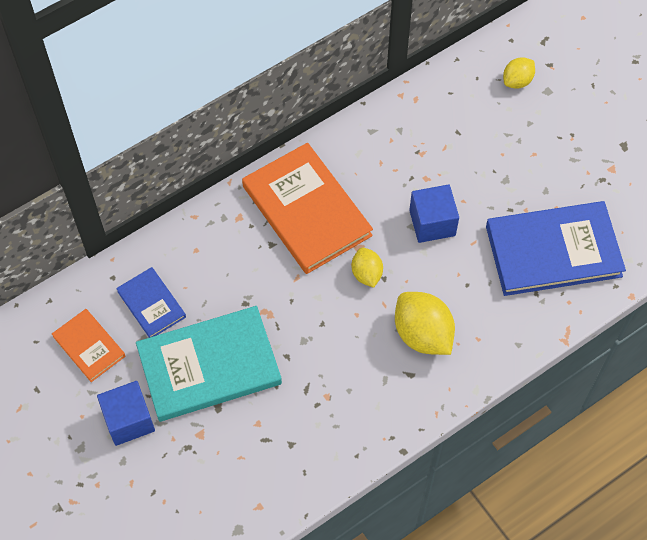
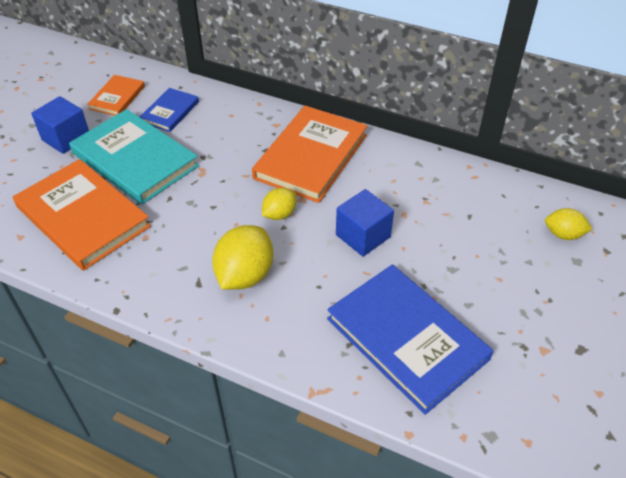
camera: 60 degrees right, 15 degrees down
(266, 441) = (83, 217): none -> orange book

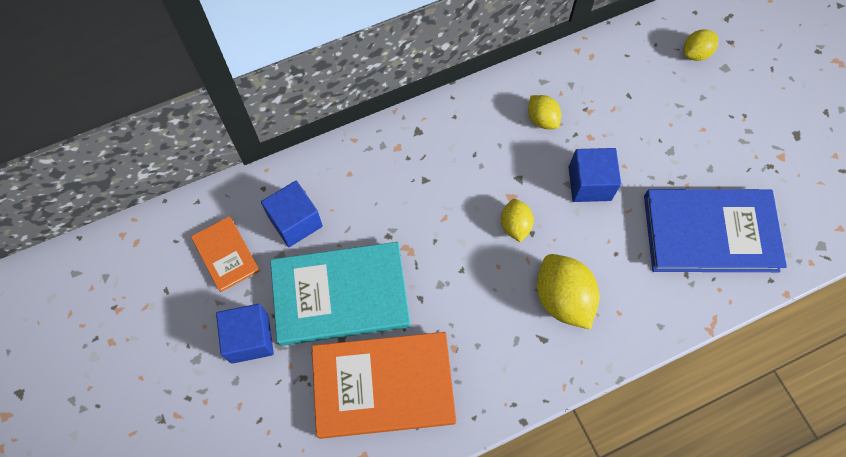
camera: 50 degrees left, 20 degrees up
(170, 112) = (295, 222): blue book -> blue cube
(311, 156) = (465, 151): orange book -> none
(385, 180) = (542, 119): none -> yellow lemon

